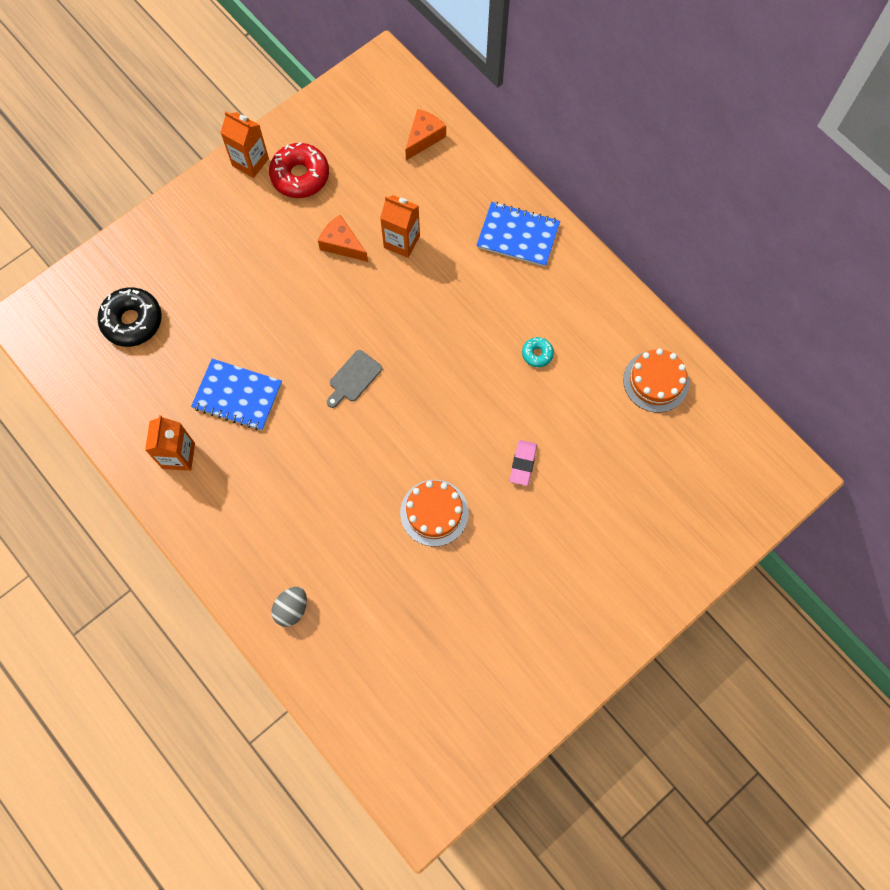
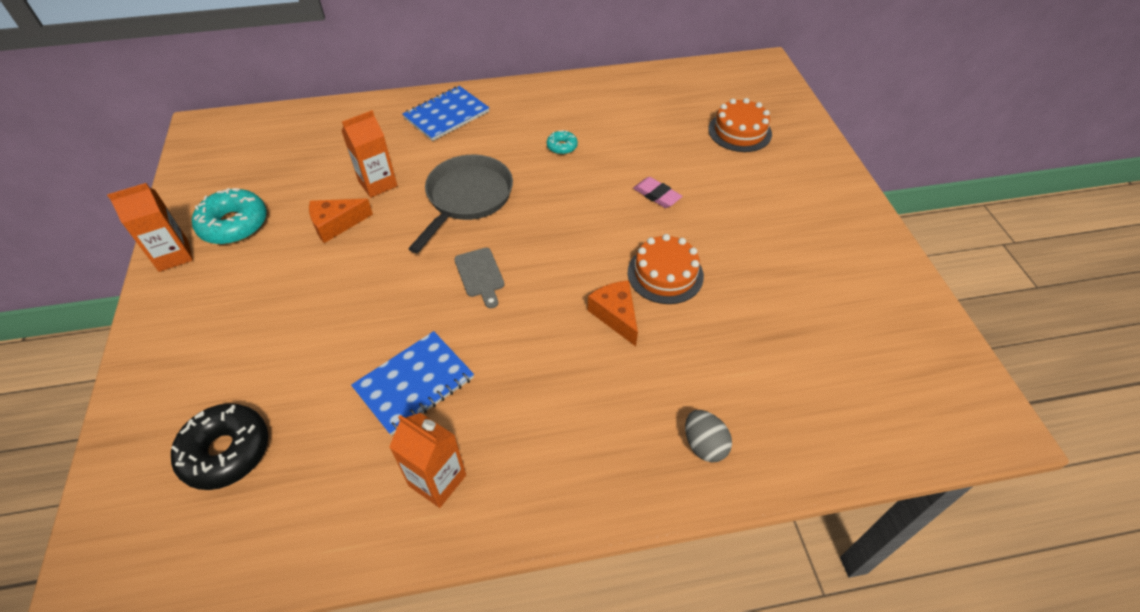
camera: 60 degrees left, 20 degrees down
(300, 176) = (234, 224): red donut -> turquoise donut
(424, 138) = (298, 130): orange cheese -> orange cheese (615, 315)
(427, 318) = (467, 198): none -> grey pan
(656, 381) = (639, 96): orange cake -> orange cake (739, 131)

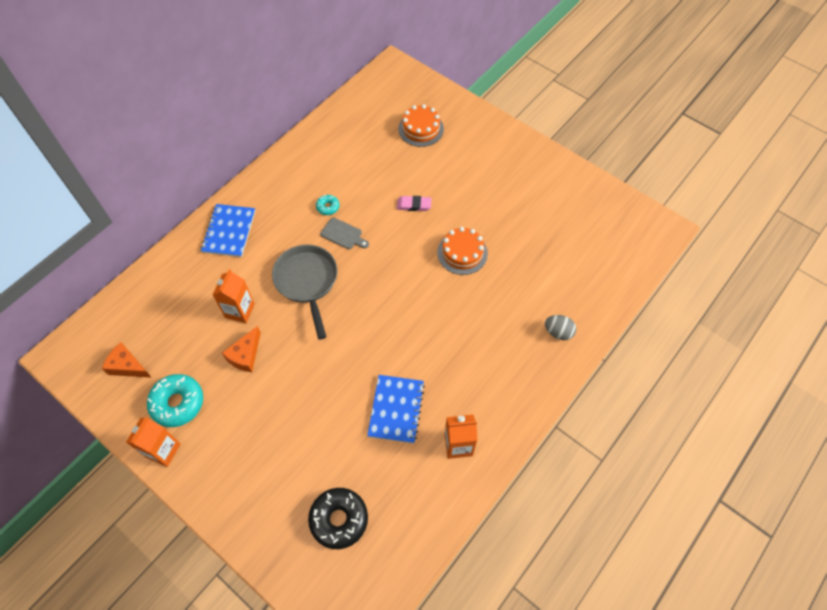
camera: 40 degrees left, 10 degrees up
(480, 275) = (366, 324): grey cutting board -> grey cutting board (343, 234)
(615, 315) = (459, 295): orange cheese -> orange cheese (128, 366)

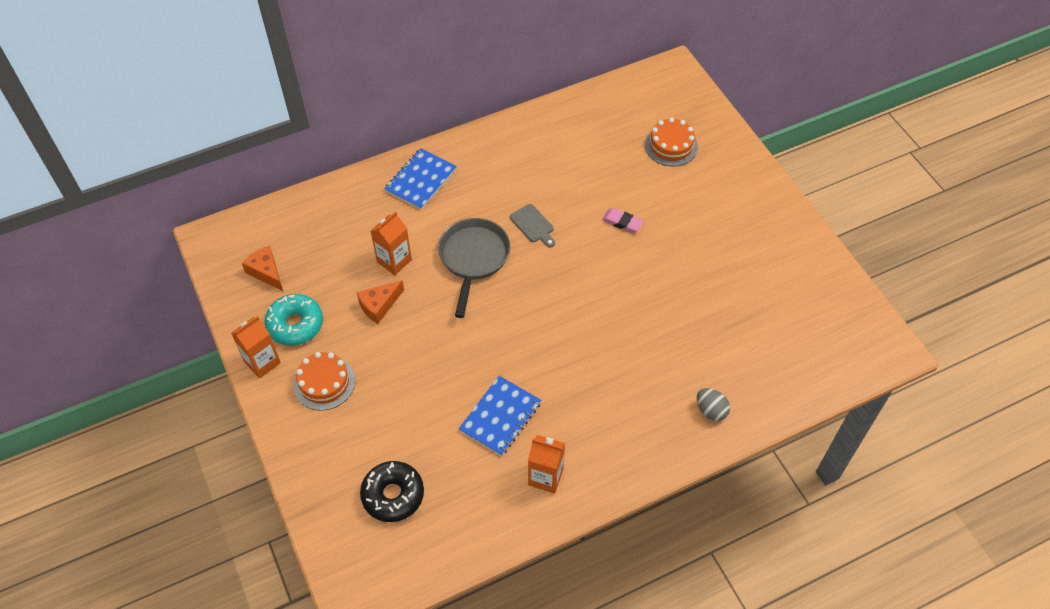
camera: 25 degrees right, 5 degrees down
(328, 207) = (531, 192): turquoise donut -> none
(462, 253) = (649, 290): orange cake -> orange cake (324, 383)

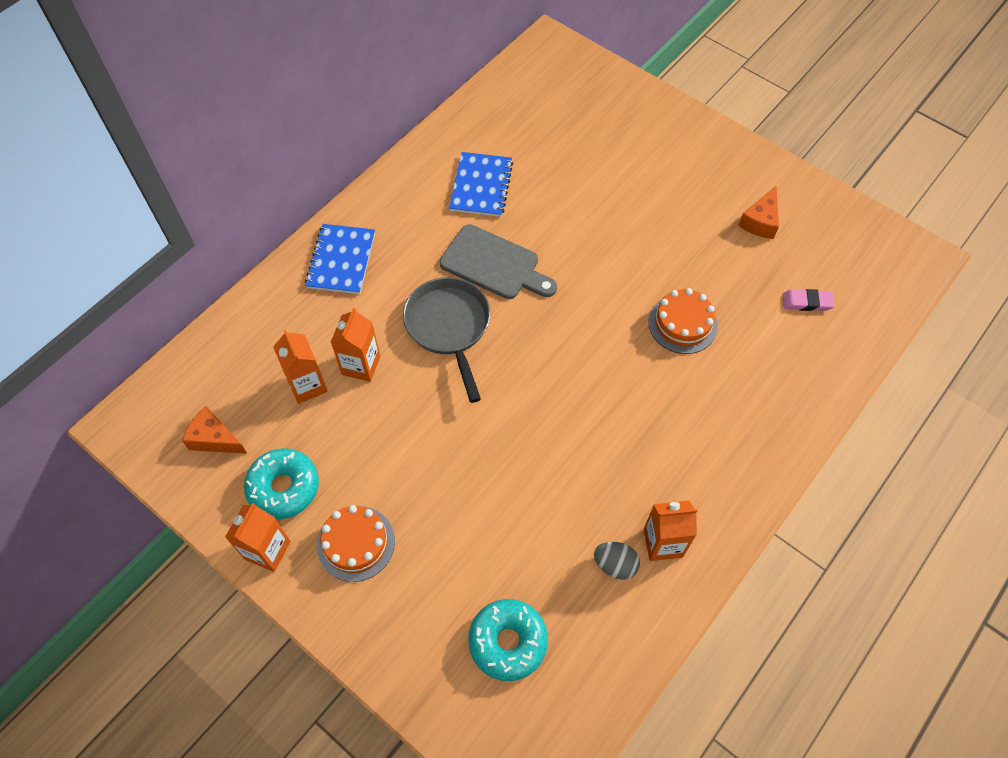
camera: 25 degrees left, 5 degrees up
(349, 260) = (307, 385): none -> orange carton
(379, 305) = (371, 424): orange cheese -> orange cheese (760, 221)
(393, 495) = (508, 642): black donut -> turquoise donut
(500, 416) = (577, 496): blue notebook -> blue notebook (481, 186)
(533, 225) = (494, 264): grey cutting board -> grey cutting board, size x1.78
(622, 222) = (587, 225): pink eraser -> pink eraser (806, 302)
(671, 146) = (591, 125): orange cake -> orange cake (682, 324)
(711, 410) = (789, 393): grey egg -> grey egg (615, 565)

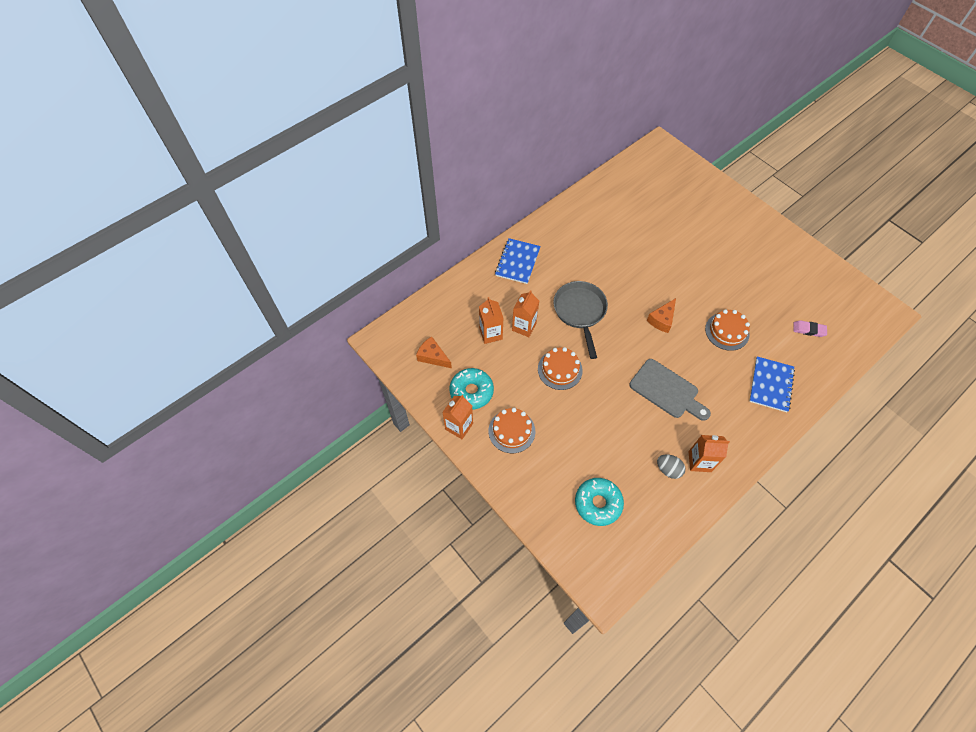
camera: 10 degrees right, 0 degrees up
(425, 427) = (560, 369): none -> orange cake
(481, 186) = (608, 228): blue notebook -> blue notebook (771, 385)
(494, 264) = (611, 278): grey cutting board -> grey cutting board (667, 390)
(760, 221) = (784, 275): orange cheese -> orange cheese (662, 320)

